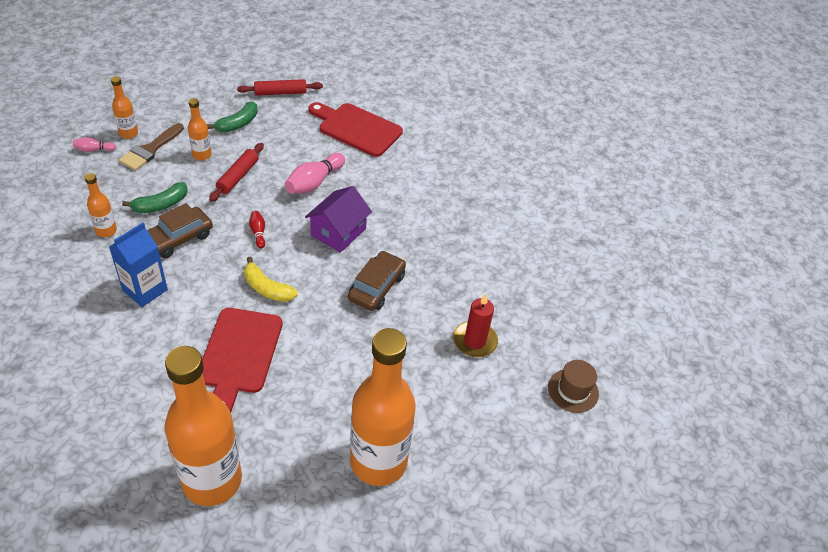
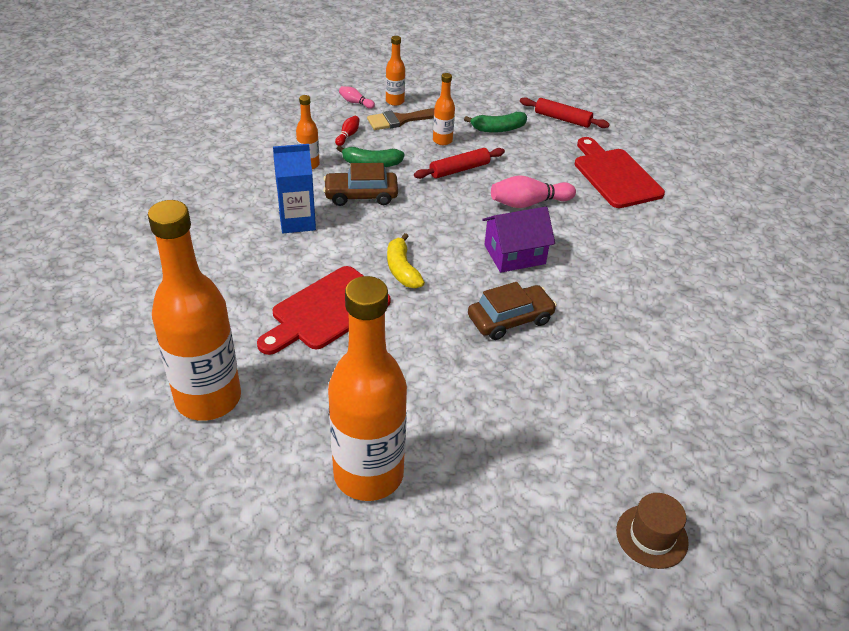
camera: 40 degrees right, 5 degrees down
(258, 233) = (436, 221): red bowling pin -> red bowling pin (348, 136)
(475, 341) = (573, 422): red candle -> none

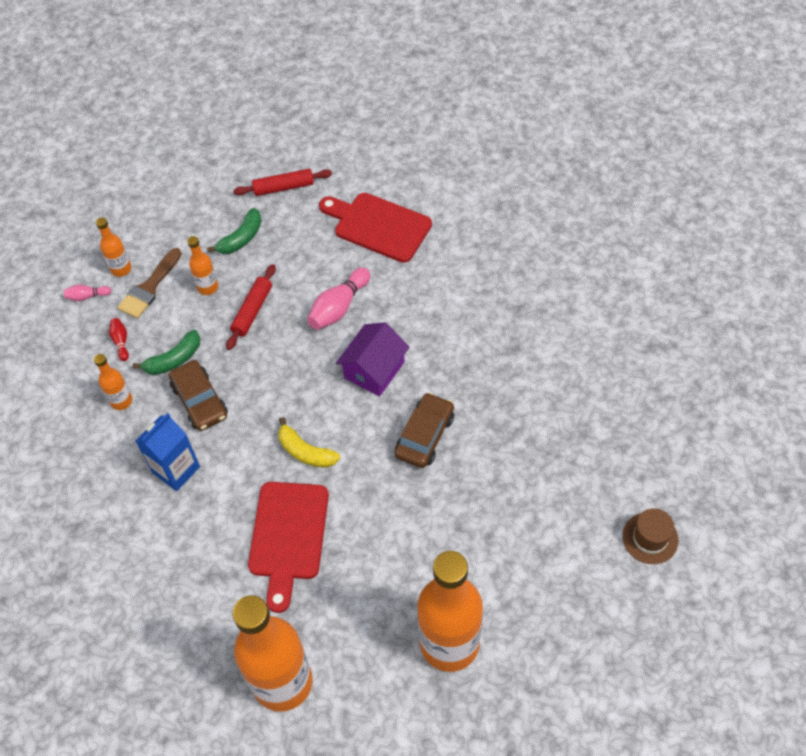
camera: 35 degrees left, 15 degrees up
(361, 195) = (200, 401): brown car -> brown car turned 75 degrees counterclockwise

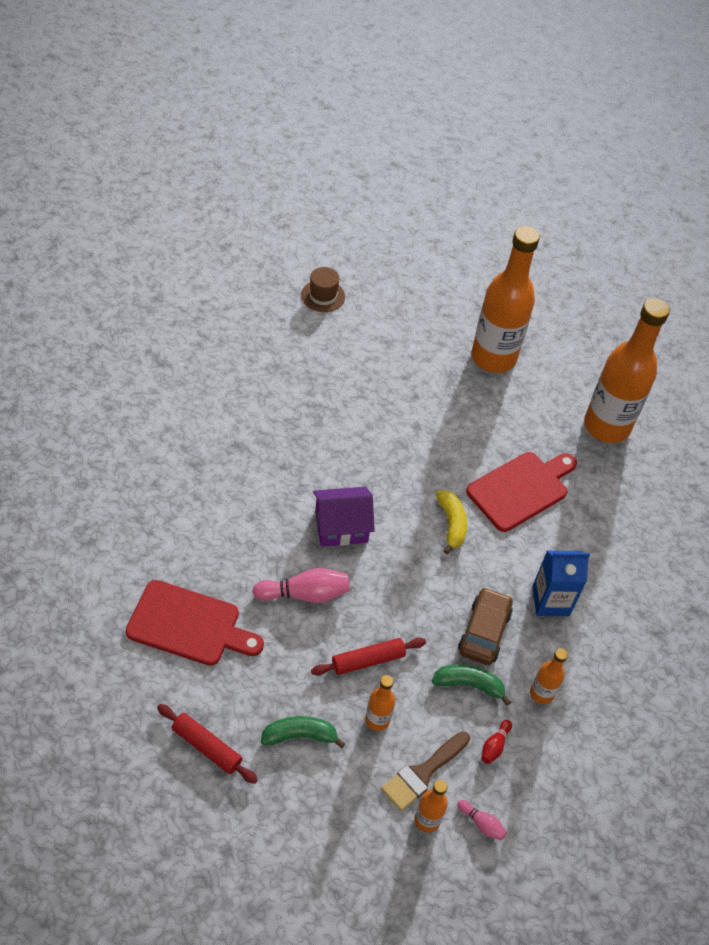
camera: 140 degrees left, 5 degrees down
(149, 287) = (422, 773): brown brush -> brown brush turned 150 degrees clockwise
(378, 226) = (189, 625): red cutting board -> red cutting board turned 60 degrees counterclockwise
(425, 436) = (366, 457): brown car -> none

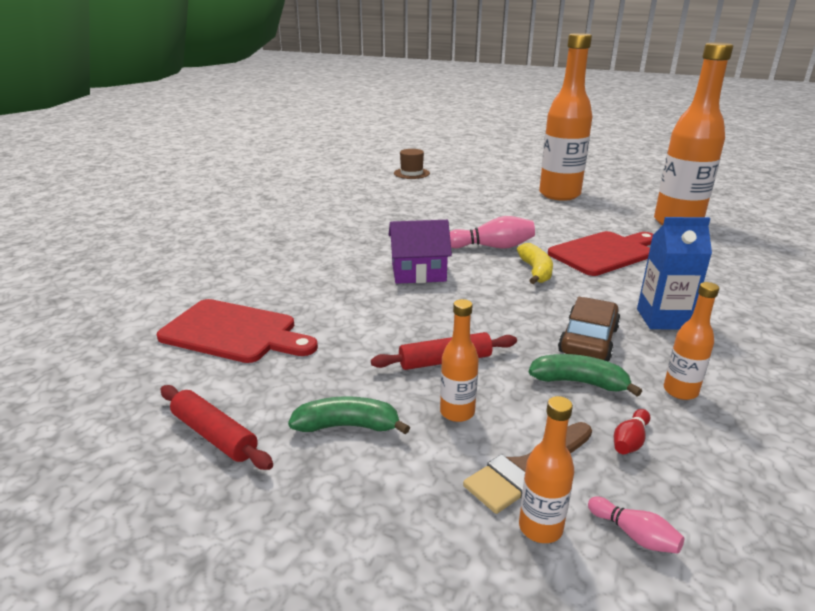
camera: 10 degrees right, 25 degrees down
(305, 594) = (373, 312): pink bowling pin -> pink bowling pin (492, 247)

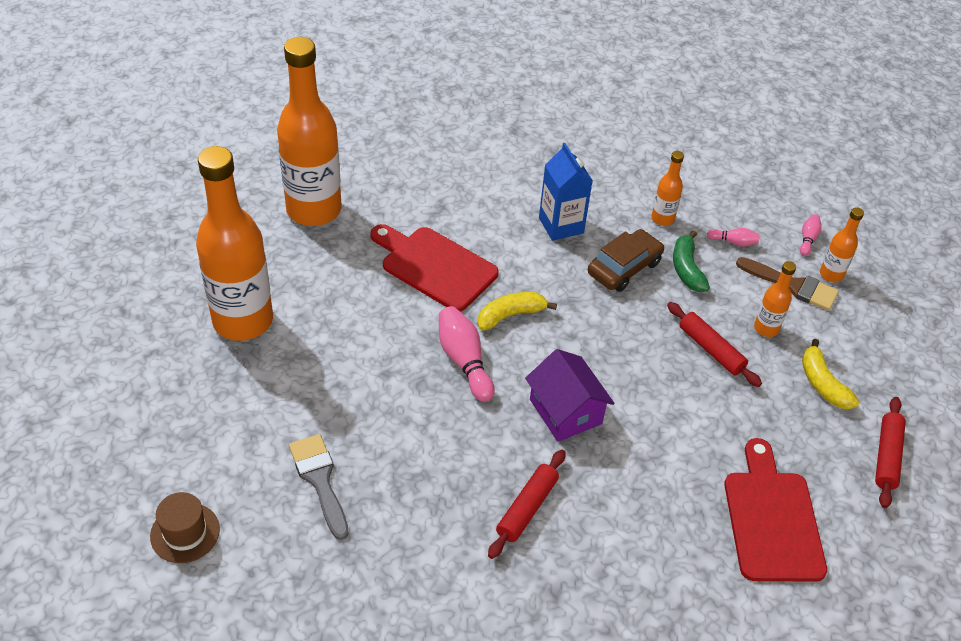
camera: 115 degrees left, 20 degrees up
(347, 244) = (527, 508): none -> red rolling pin
(348, 426) = (822, 384): green banana -> yellow banana
(420, 199) = (320, 480): none -> grey brush
(588, 340) = (624, 268): brown car -> brown car turned 135 degrees clockwise
(630, 441) = (733, 242): red bowling pin -> pink bowling pin

